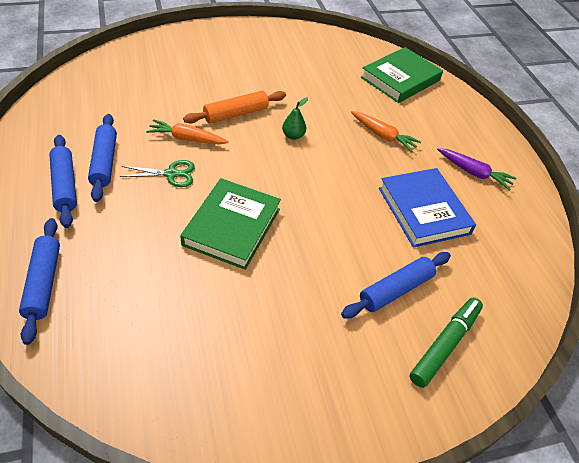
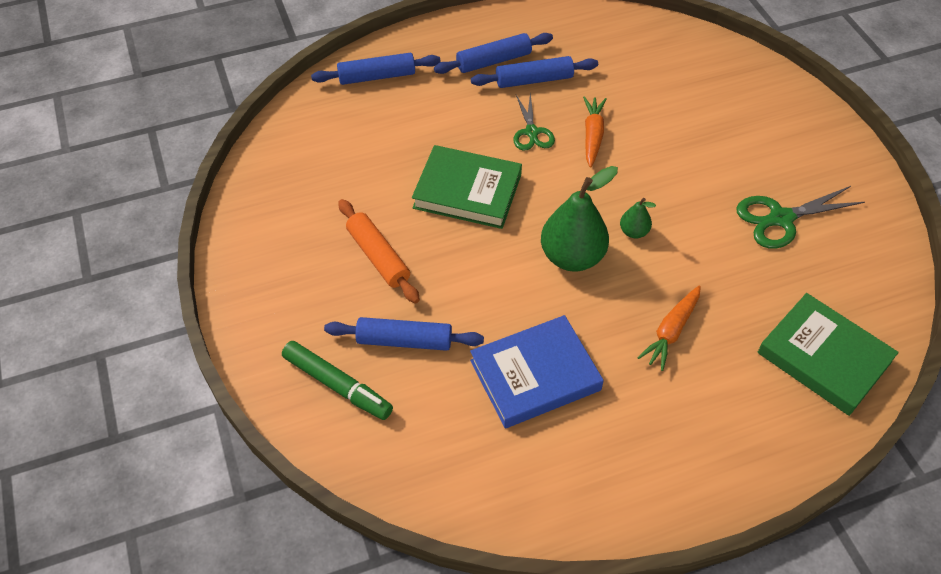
camera: 90 degrees right, 5 degrees up
(236, 114) = (655, 172): orange rolling pin -> orange rolling pin (378, 256)
(291, 68) = (781, 218): none -> green scissors
(314, 172) = (572, 257): none -> green pear
(395, 290) = (404, 340): blue rolling pin -> blue rolling pin turned 45 degrees counterclockwise
(473, 173) = (628, 445): purple carrot -> none

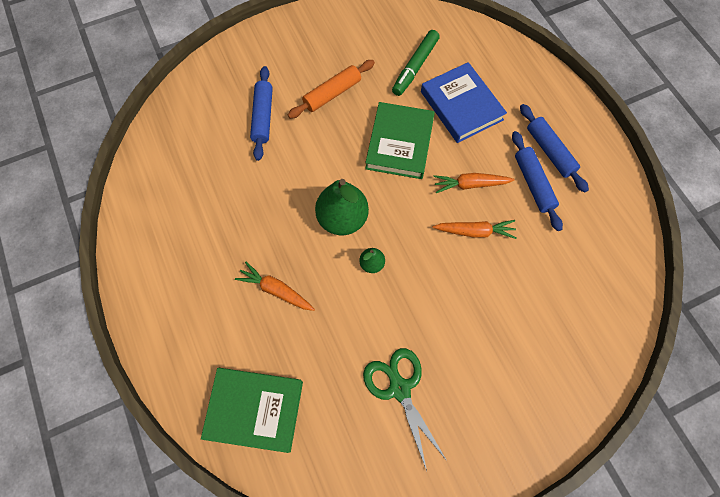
camera: 85 degrees right, 15 degrees up
(337, 385) = (228, 84): green marker -> green marker (415, 67)
(377, 76) = (511, 71): blue rolling pin -> none
(532, 132) = (470, 185): green scissors -> orange carrot
(535, 375) = (236, 197): blue book -> blue book (461, 105)
(824, 357) = (255, 409): green book -> green book turned 60 degrees clockwise

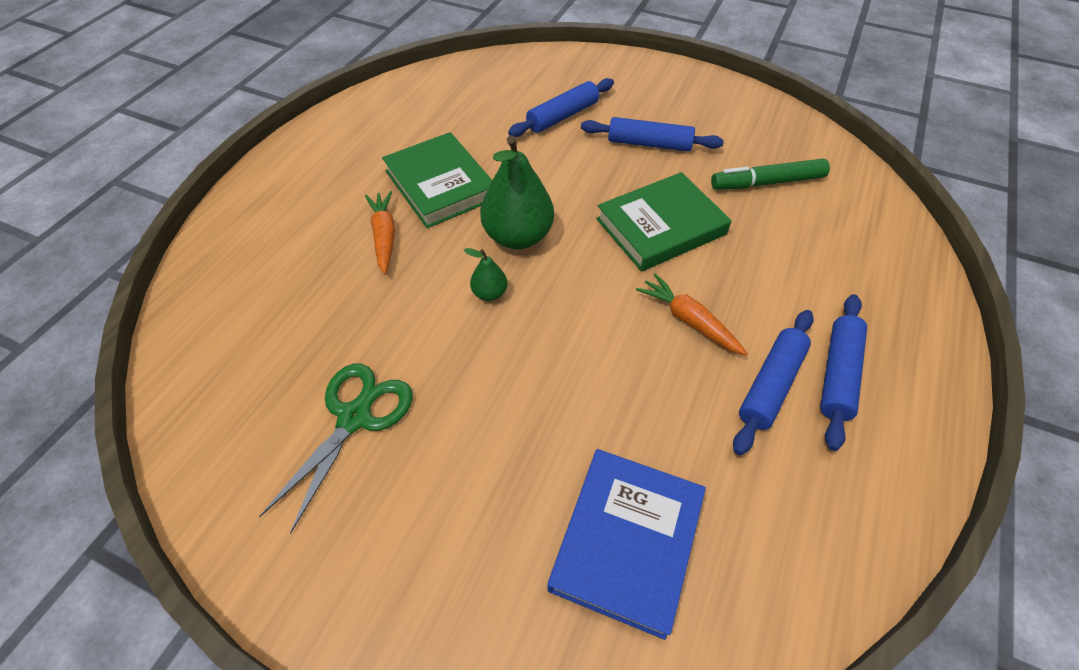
camera: 50 degrees right, 15 degrees down
(255, 409) = (234, 301): green book -> green book (440, 185)
(332, 94) = (649, 144): orange rolling pin -> blue rolling pin
(461, 105) = (777, 248): blue book -> blue book (626, 541)
(475, 231) = (633, 364): orange carrot -> none

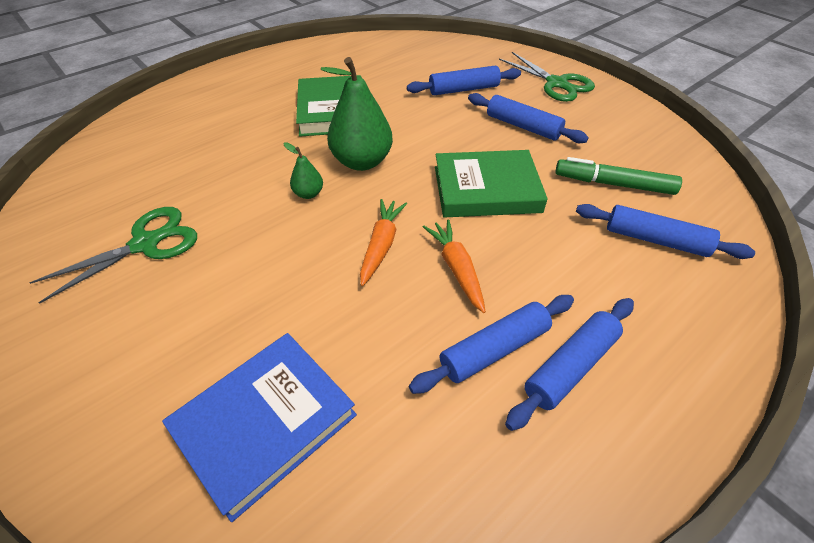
camera: 25 degrees right, 5 degrees down
(384, 236) = (265, 133): orange carrot -> orange carrot (381, 245)
(649, 83) = (556, 83): none -> green scissors
(832, 228) = (655, 240): none -> blue rolling pin

